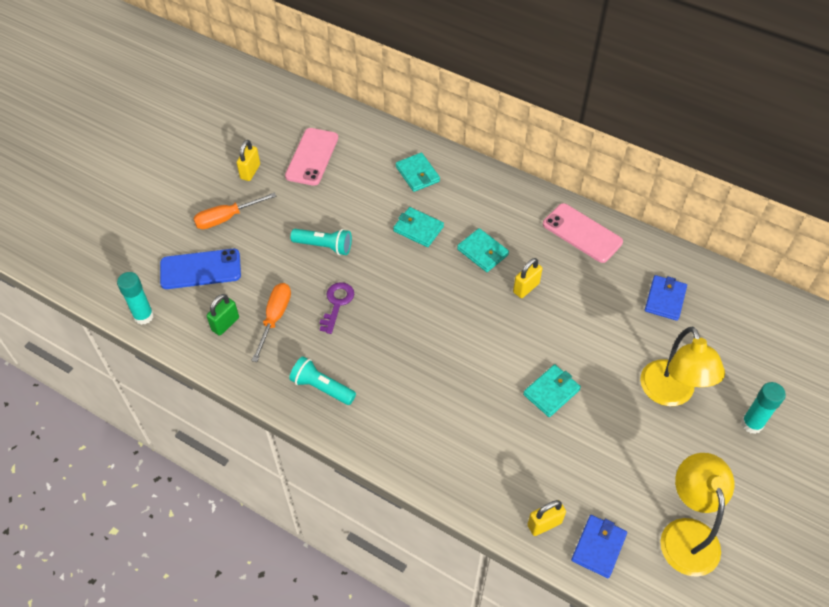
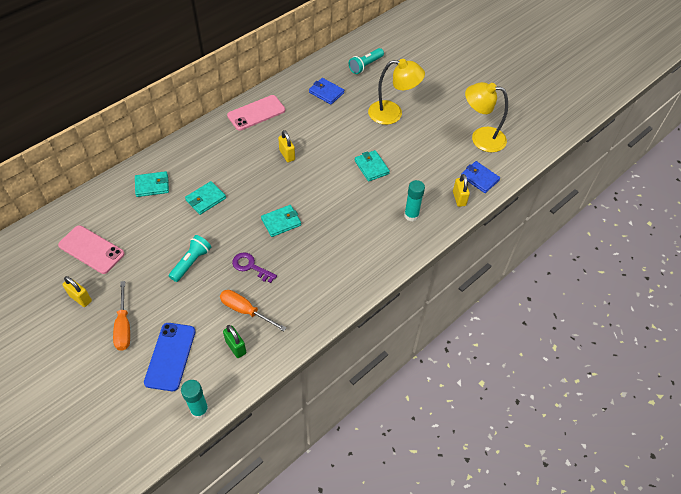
camera: 75 degrees left, 0 degrees up
(322, 387) = (320, 293): turquoise flashlight -> turquoise flashlight (365, 66)
(482, 252) = (246, 169): turquoise wallet -> turquoise wallet (281, 222)
(751, 424) = (423, 88): turquoise glue stick -> turquoise glue stick (411, 215)

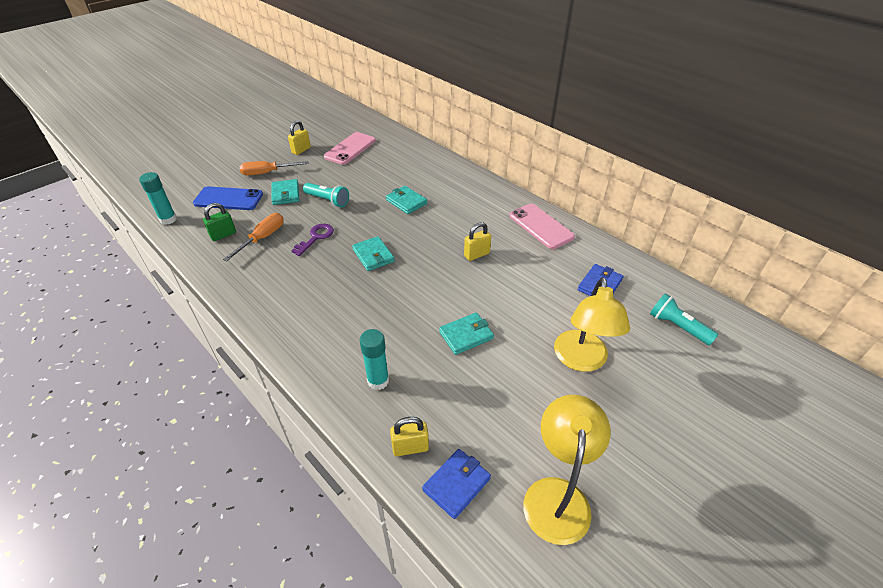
camera: 90 degrees right, 10 degrees down
(152, 185) = (423, 170): turquoise wallet -> turquoise wallet (286, 194)

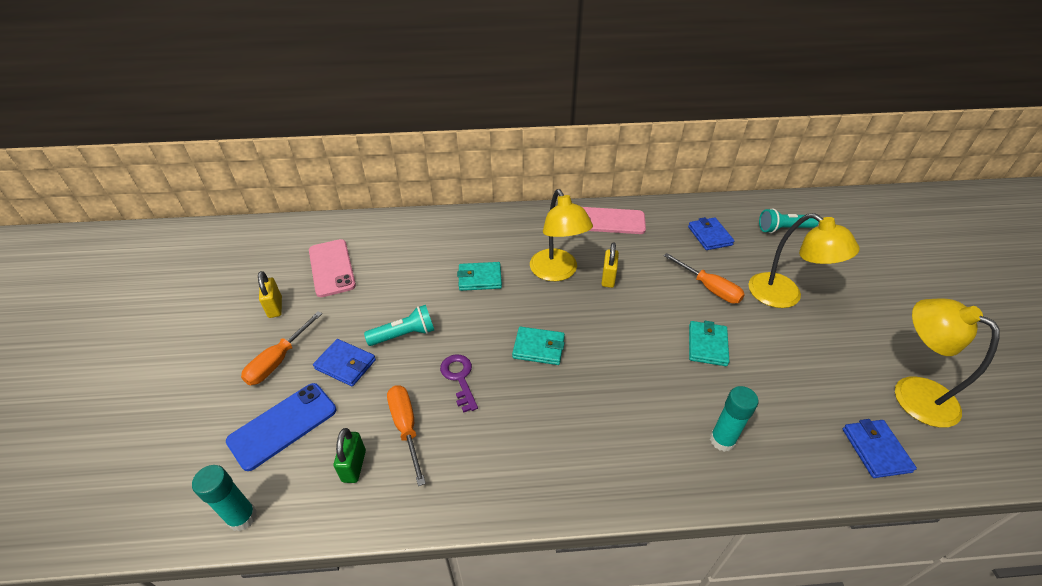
camera: 50 degrees left, 0 degrees up
(286, 194) = (345, 364): turquoise wallet -> blue wallet
(410, 447) = (819, 460): yellow padlock -> none
(453, 229) = (557, 272): none -> yellow lamp
(533, 311) = (709, 288): none -> orange screwdriver

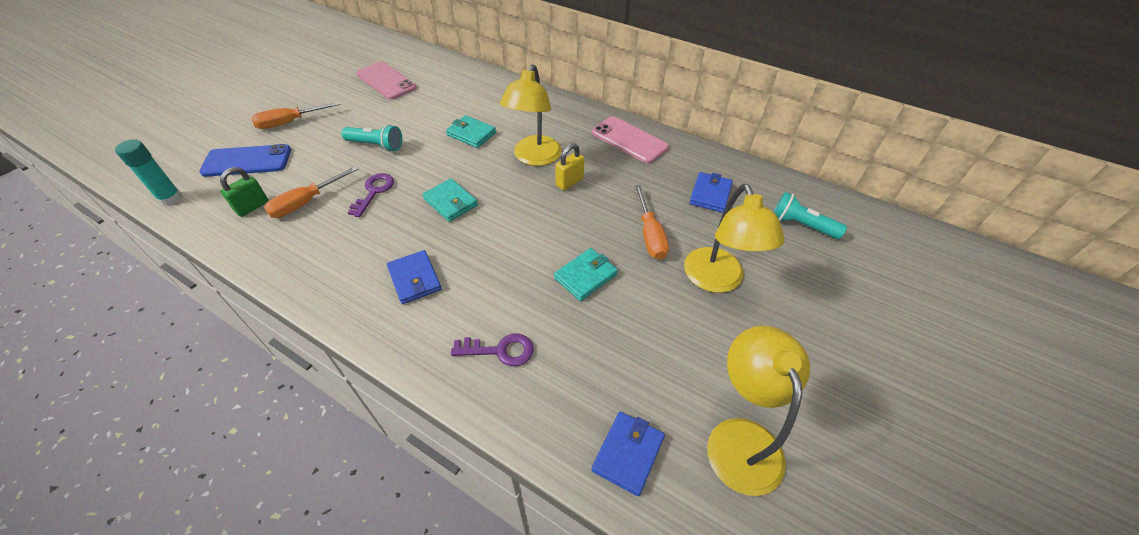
camera: 35 degrees right, 5 degrees up
(275, 307) = (325, 90): yellow padlock -> none
(331, 268) = (386, 81): pink phone -> pink phone turned 60 degrees counterclockwise
(345, 364) = (321, 145): blue wallet -> blue wallet (415, 279)
(406, 427) = (306, 202): orange screwdriver -> orange screwdriver turned 150 degrees counterclockwise
(722, 440) = (500, 350): turquoise glue stick -> purple key

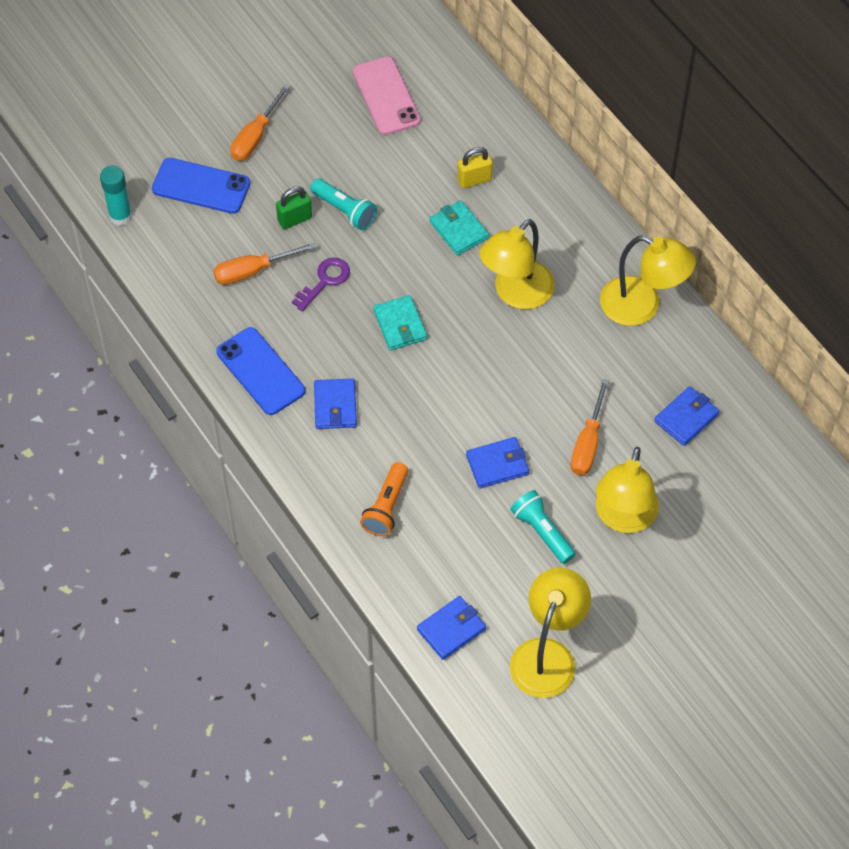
camera: 25 degrees right, 10 degrees up
(252, 207) = (199, 257): green padlock -> green padlock (294, 219)
(289, 122) = (255, 136): orange screwdriver -> orange screwdriver turned 60 degrees counterclockwise
(332, 274) = (260, 371): none -> blue phone
(500, 350) = (386, 507): purple key -> orange flashlight
(569, 182) = (539, 344): yellow padlock -> yellow padlock (474, 180)
(585, 276) = (497, 464): turquoise wallet -> blue wallet
(629, 140) = (642, 306): pink phone -> yellow lamp
(801, 225) = (758, 492): turquoise flashlight -> turquoise flashlight (542, 532)

